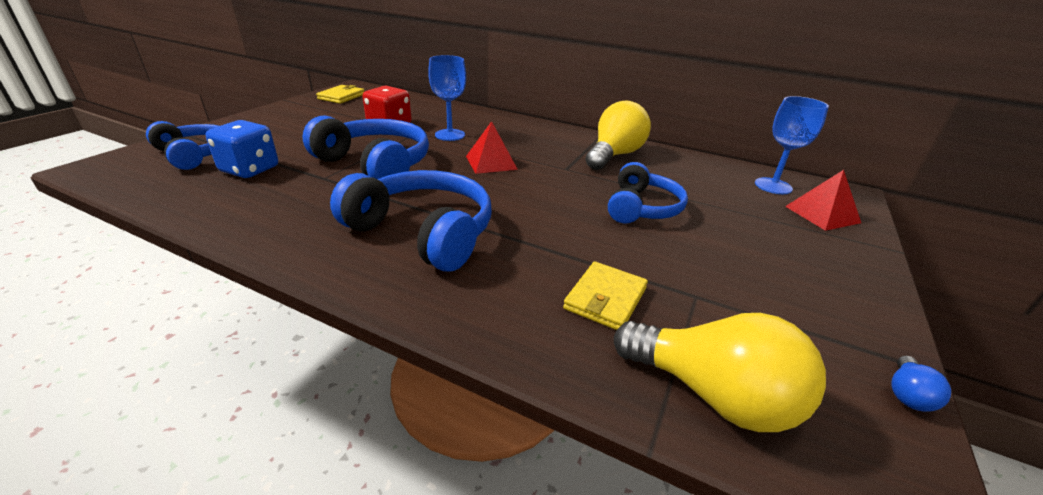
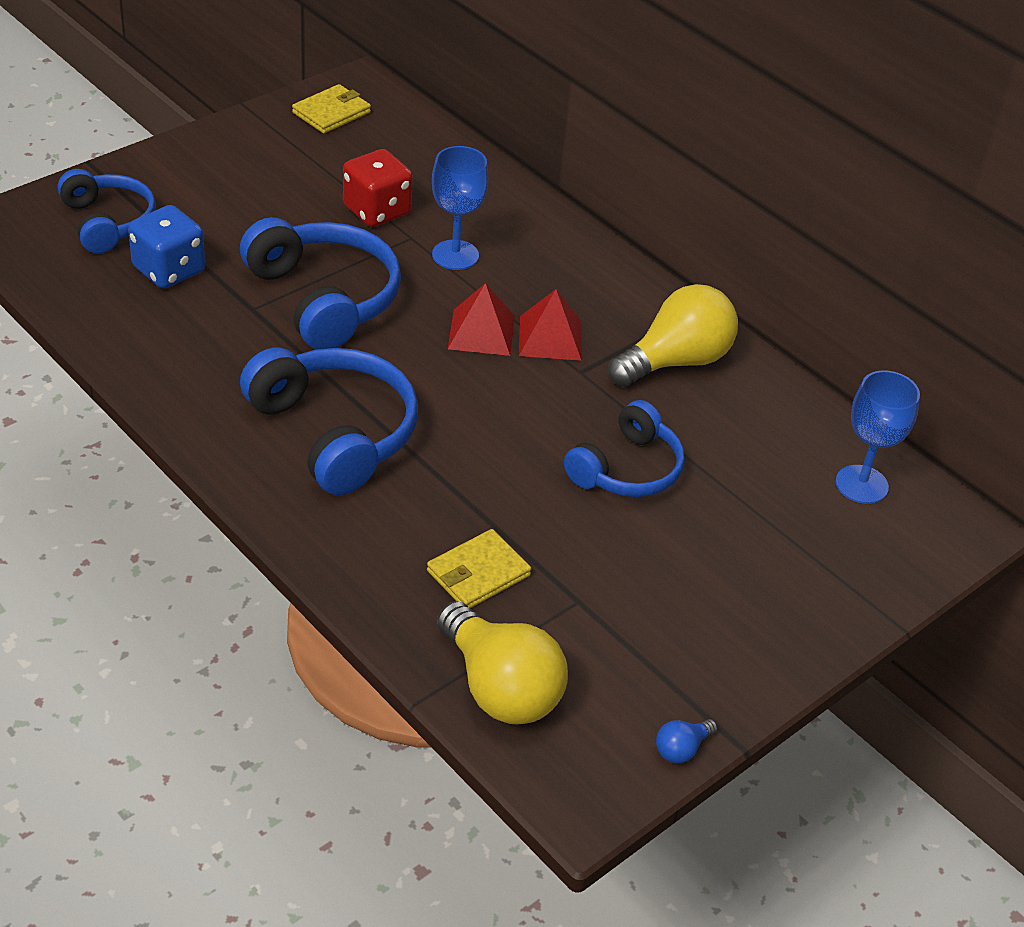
camera: 20 degrees right, 10 degrees up
(822, 214) = (872, 549): red pyramid -> red pyramid (550, 337)

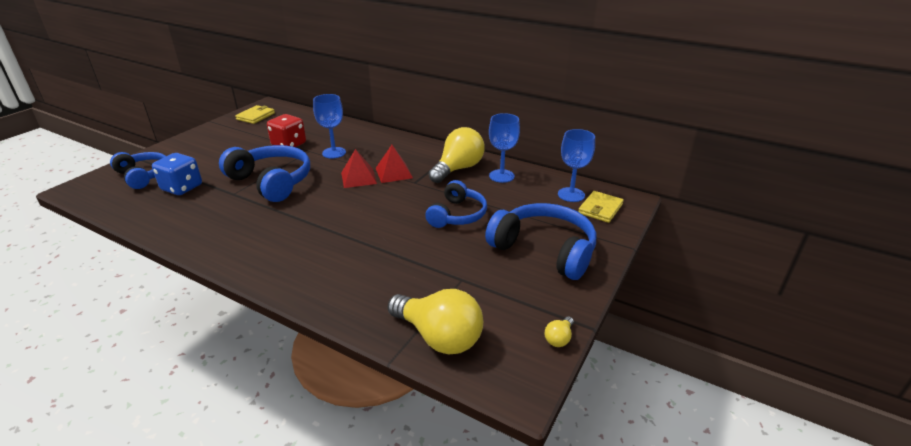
camera: 15 degrees left, 10 degrees down
(335, 432) = (295, 235): blue headphones -> blue headphones (544, 250)
(478, 573) = (400, 281): yellow wallet -> yellow wallet (600, 209)
(682, 749) = (559, 338): blue light bulb -> yellow light bulb
(751, 402) = (501, 176): none -> blue goblet

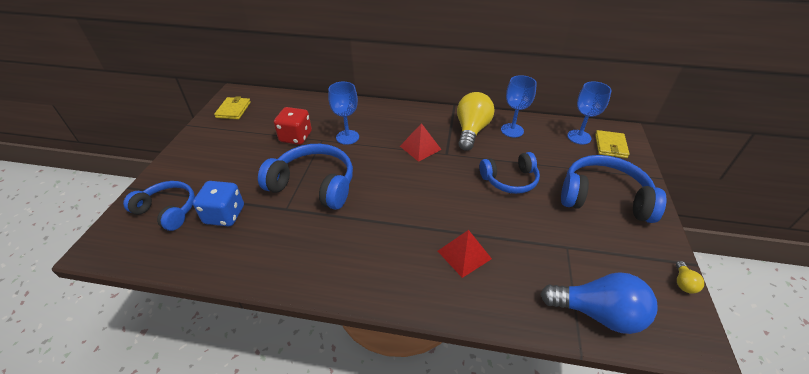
camera: 20 degrees left, 10 degrees up
(358, 178) = (393, 160): red pyramid -> red pyramid (464, 255)
(439, 337) = (598, 313): yellow light bulb -> blue light bulb
(457, 215) = (510, 180): blue headphones -> blue headphones turned 75 degrees clockwise

